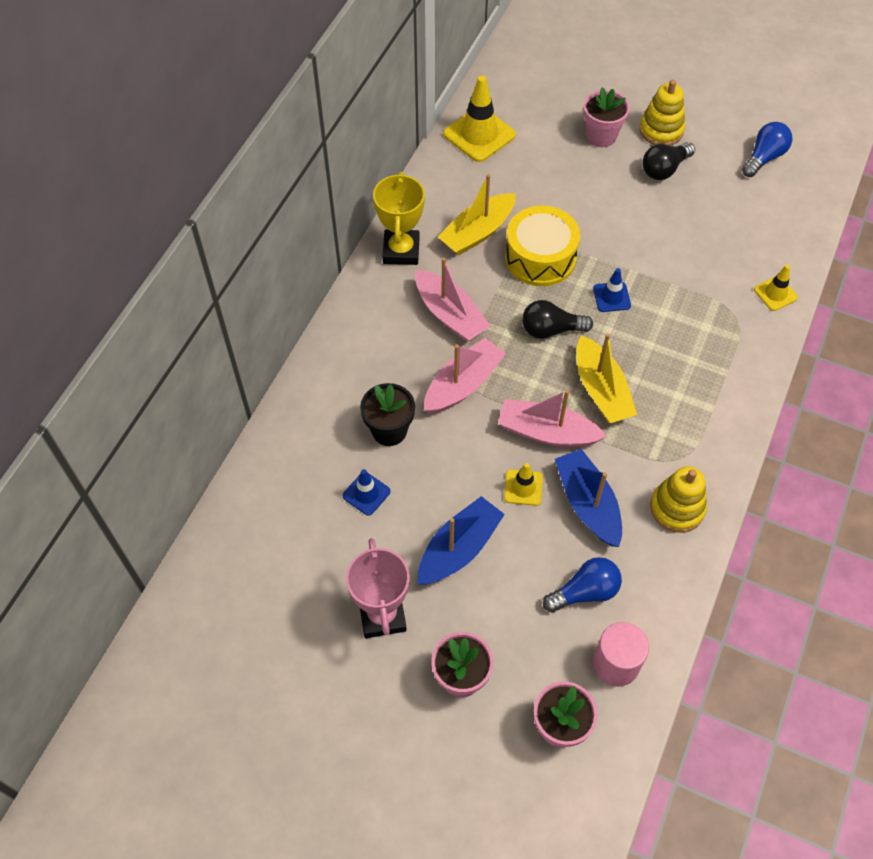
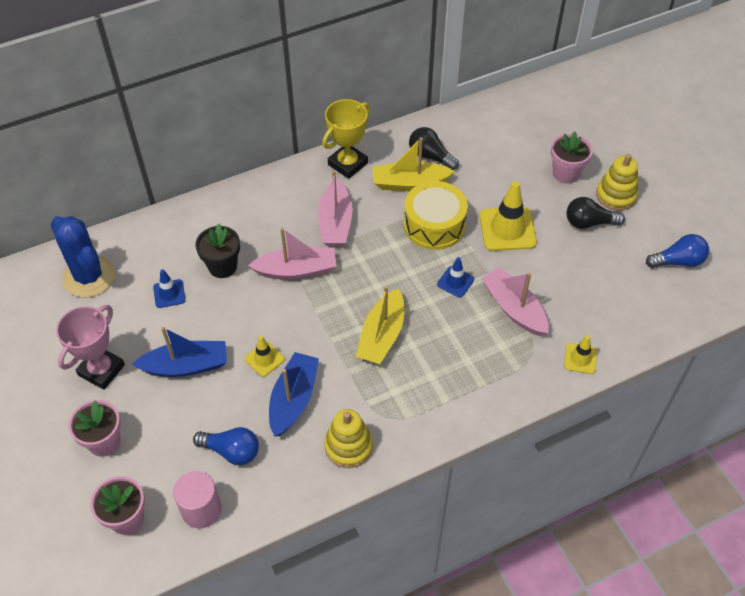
camera: 40 degrees right, 5 degrees down
(265, 536) = (89, 277): none -> blue cactus
(479, 135) = (479, 122): yellow traffic cone -> yellow traffic cone (507, 229)
(547, 432) = (317, 336): pink boat -> pink boat (514, 308)
(551, 329) = (391, 275): black light bulb -> black light bulb (430, 156)

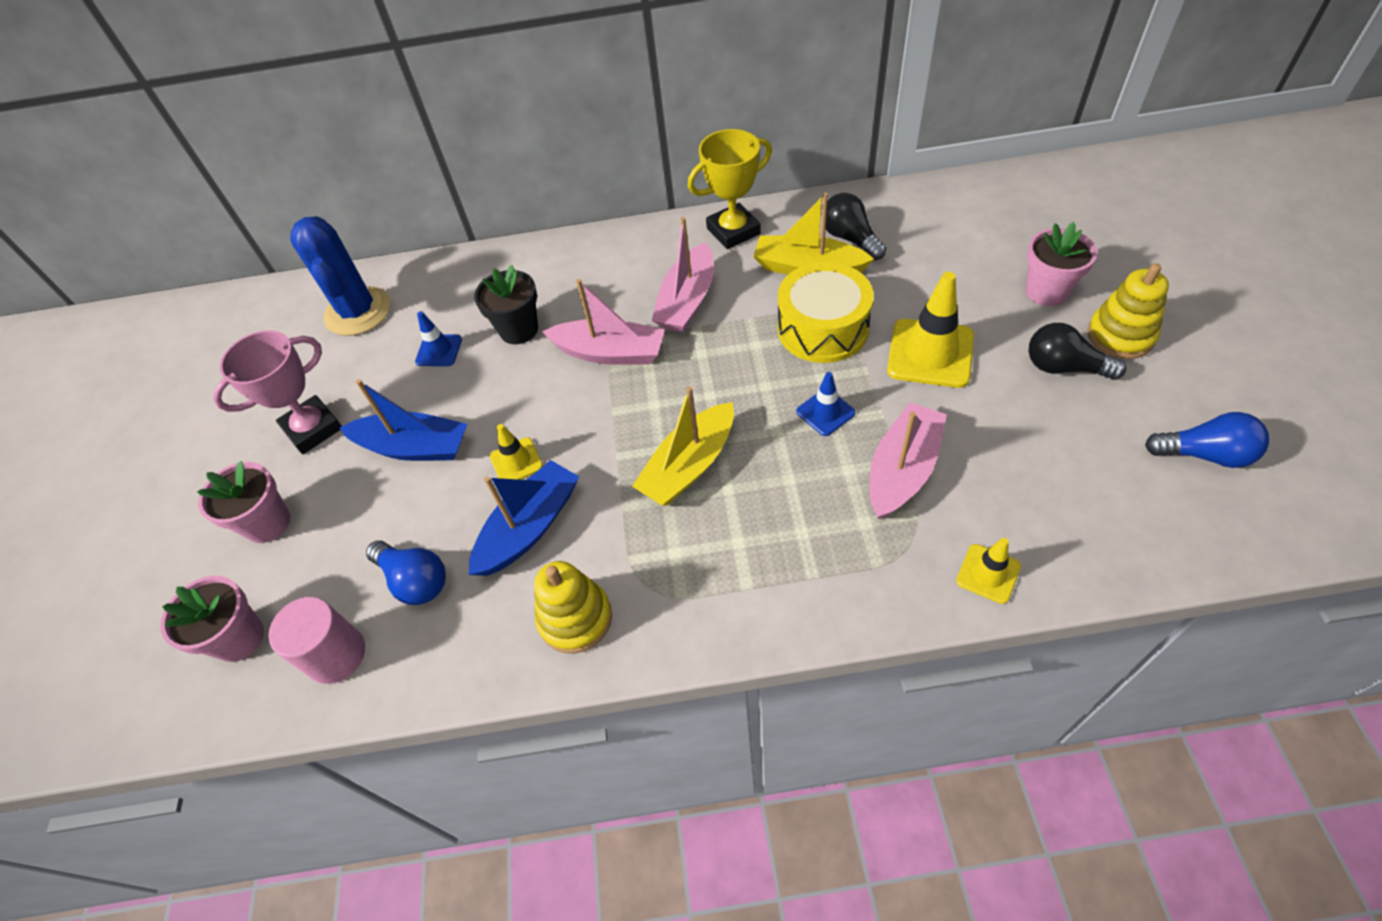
camera: 25 degrees right, 0 degrees up
(514, 308) = (902, 470): pink boat -> pink boat turned 45 degrees clockwise

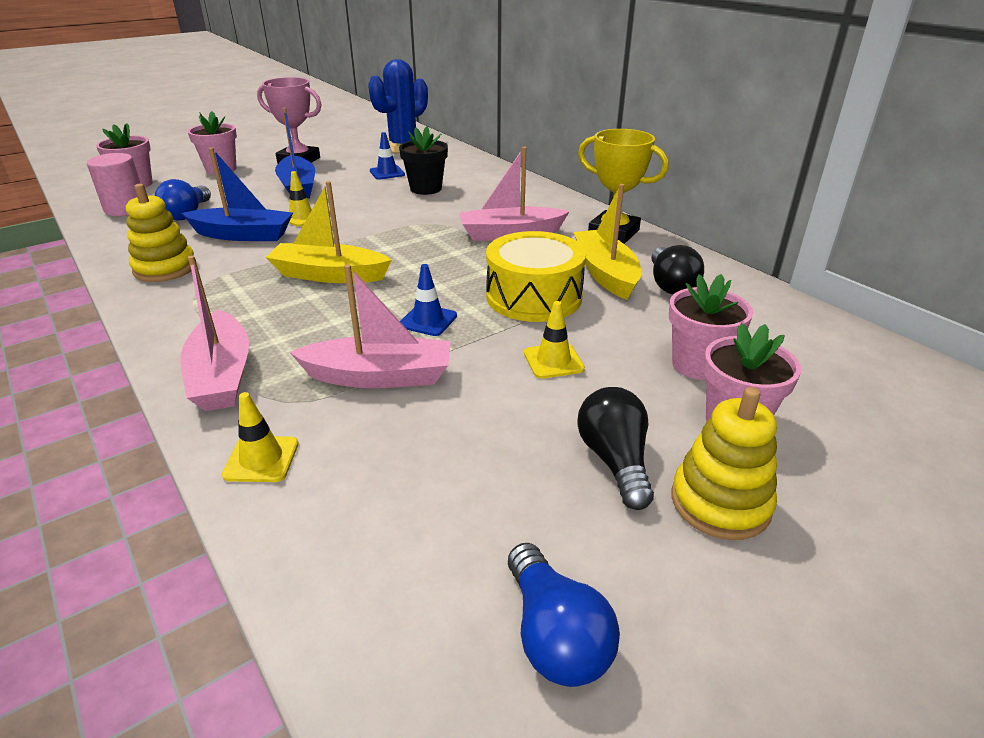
camera: 55 degrees right, 20 degrees down
(610, 352) = (428, 221): pink boat -> pink boat (222, 375)
(850, 238) = (670, 285): black light bulb -> black light bulb turned 150 degrees clockwise
(930, 353) = (553, 361): yellow traffic cone -> yellow traffic cone, size x0.55
(972, 277) = (697, 365): none -> pink flower pot

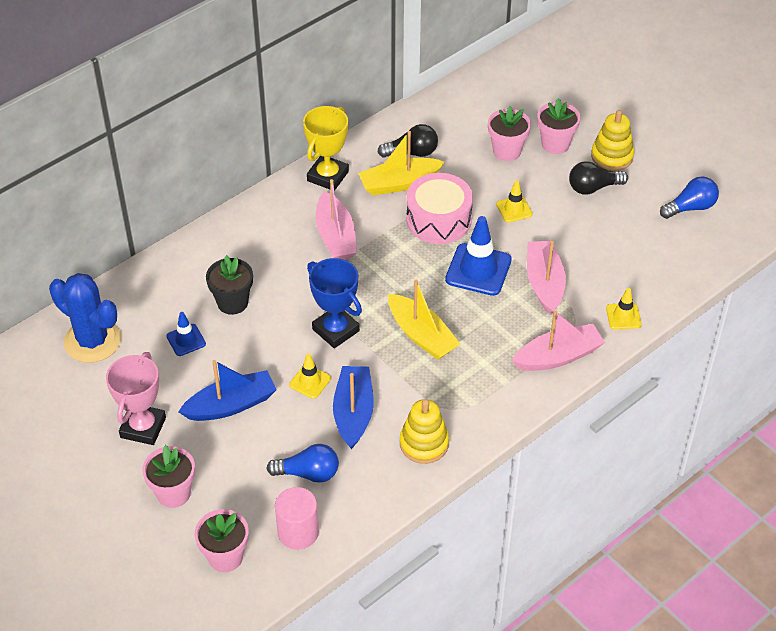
camera: 95 degrees left, 15 degrees up
(329, 275) = (421, 335): yellow boat -> yellow boat turned 45 degrees counterclockwise
(365, 230) = (335, 330): none -> blue trophy
(428, 320) = (478, 270): blue traffic cone -> blue traffic cone, size x1.83
(534, 297) = (438, 219): yellow drum -> pink drum

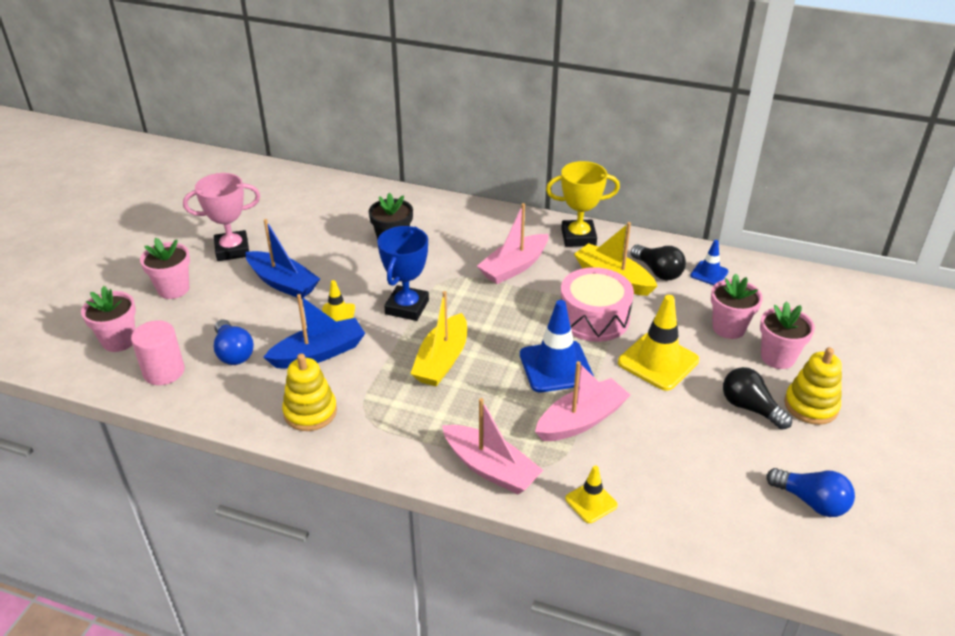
camera: 60 degrees right, 10 degrees down
(92, 341) = (303, 196): blue cactus -> none
(186, 340) = (335, 236): blue traffic cone -> blue traffic cone (709, 273)
(514, 209) = (658, 361): yellow traffic cone -> yellow traffic cone, size x1.83

